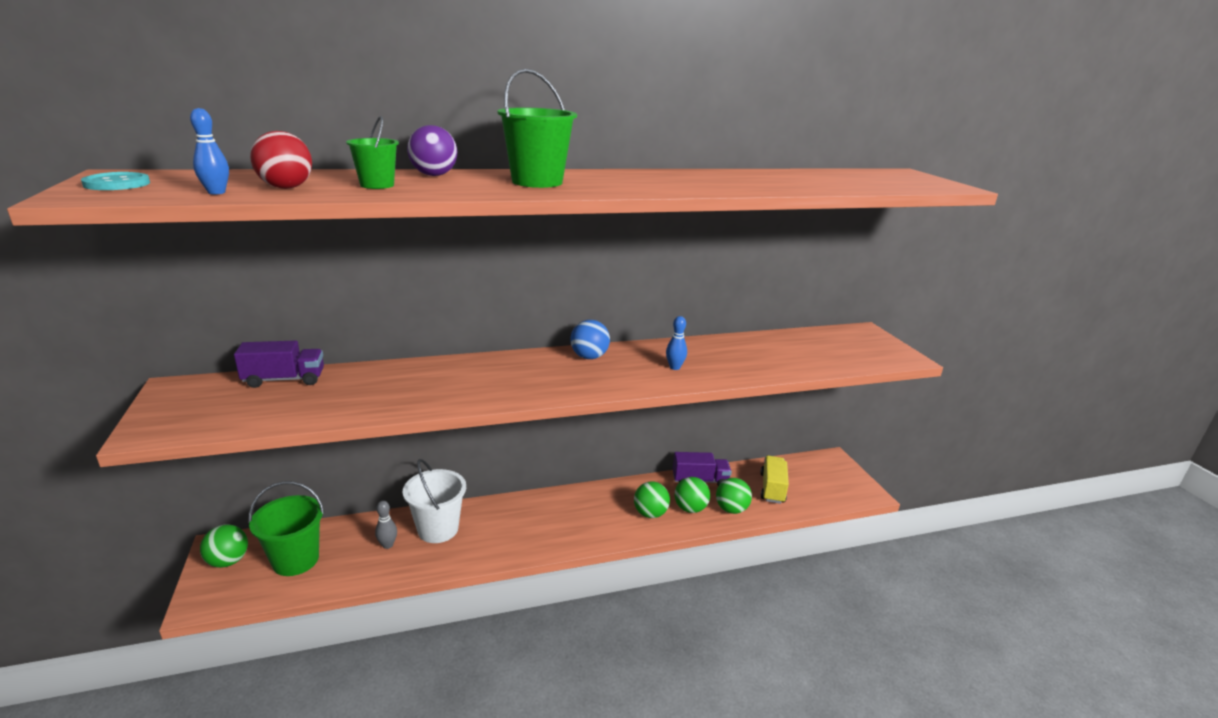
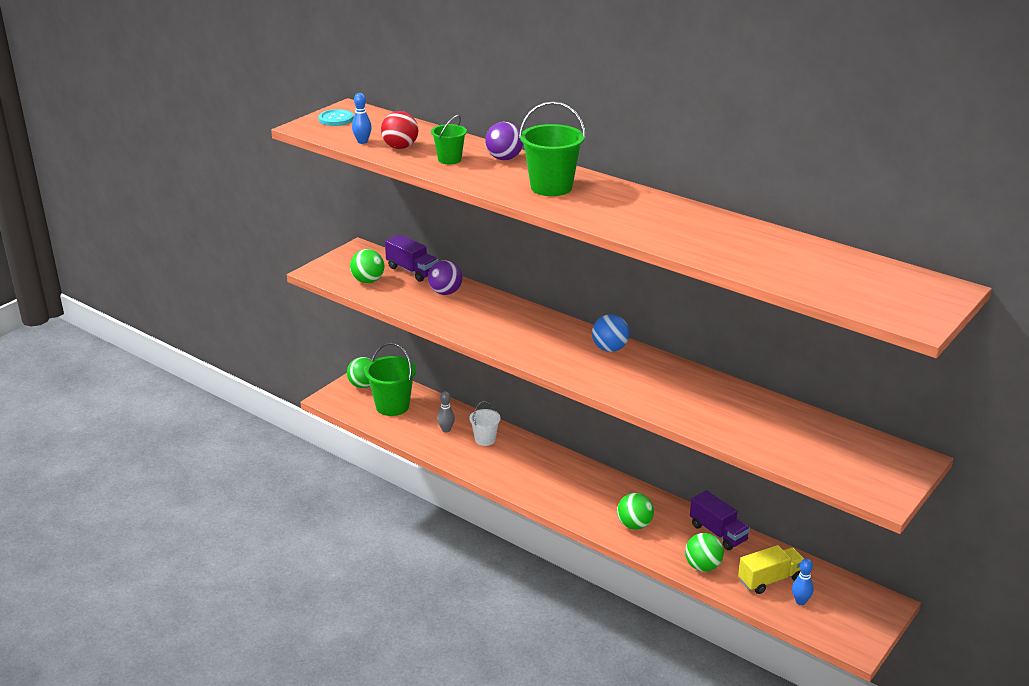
camera: 55 degrees right, 5 degrees up
(360, 382) = (445, 292): none -> purple ball
(438, 529) = (485, 439): white bucket -> white bucket, size x0.59
(674, 367) = (654, 389): blue bowling pin -> blue bowling pin (800, 601)
(690, 508) = (671, 543): green ball -> green ball (368, 281)

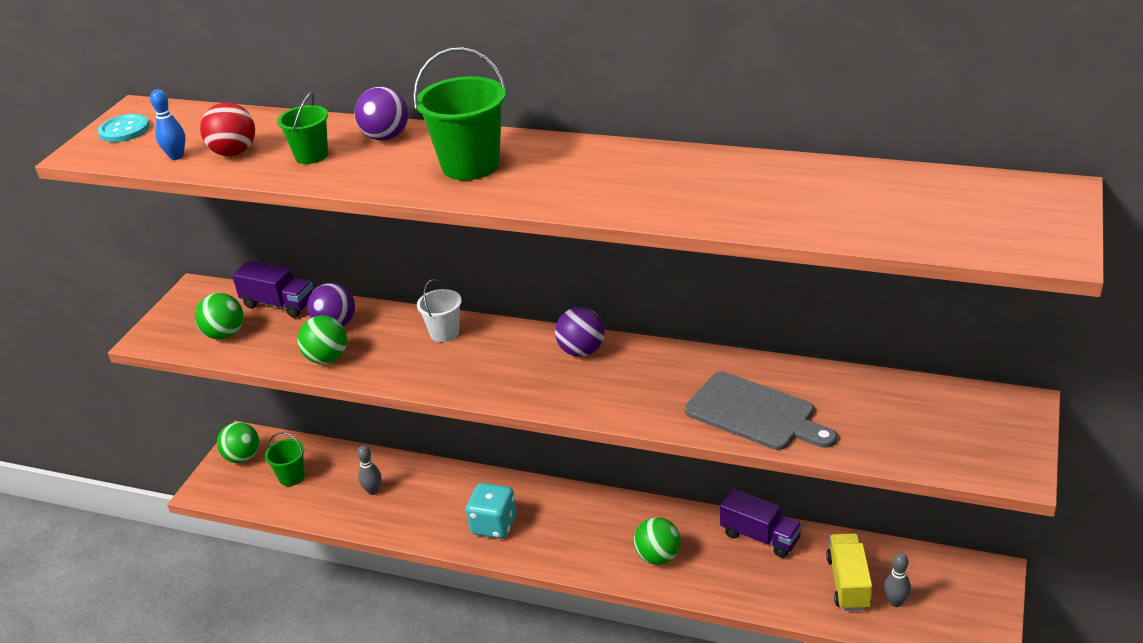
camera: 15 degrees left, 5 degrees up
(392, 406) = (291, 477): green bucket -> green bucket, size x0.59
(485, 439) = (427, 490): white bucket -> white bucket (444, 333)
(523, 474) = (494, 525): none -> turquoise dice
(610, 349) = (581, 351): blue ball -> purple ball
(702, 566) = (763, 589): green ball -> green ball (327, 358)
(714, 416) = (755, 413): none -> grey cutting board
(770, 580) = (848, 583): yellow truck -> yellow truck turned 45 degrees counterclockwise
(800, 601) = (895, 602): blue bowling pin -> grey bowling pin

